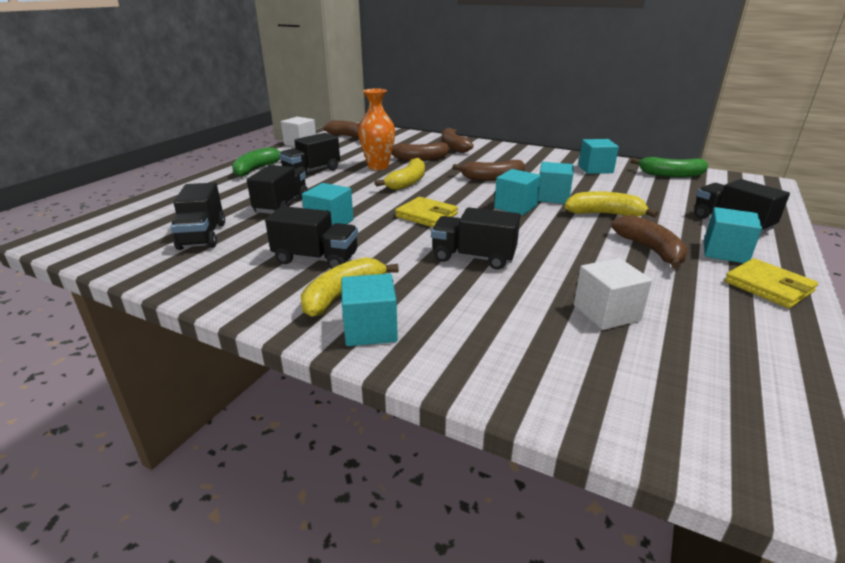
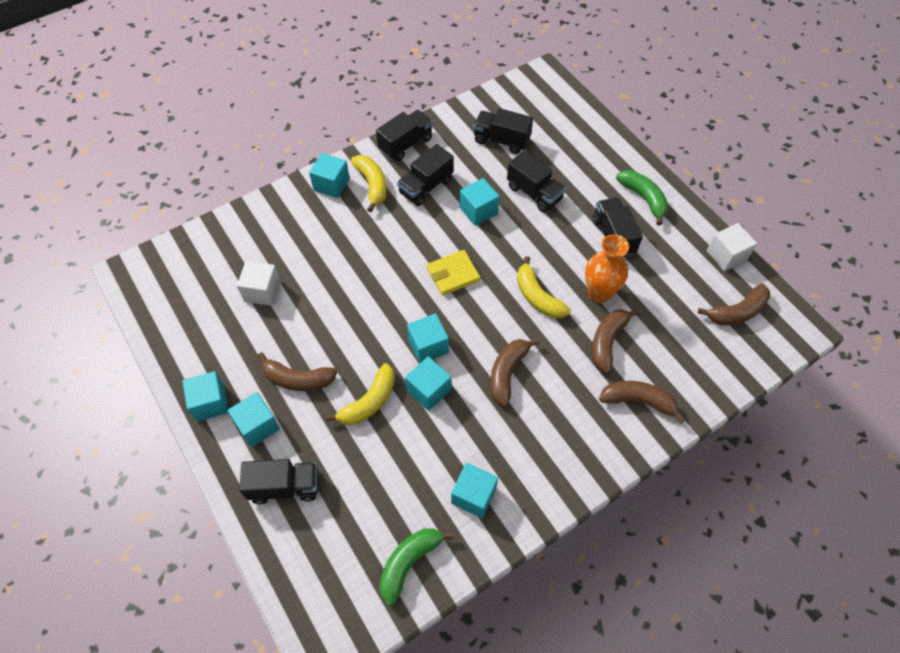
camera: 120 degrees right, 30 degrees up
(473, 257) = (367, 266): black truck -> black truck (405, 144)
(768, 286) = (210, 403): yellow wallet -> turquoise cube

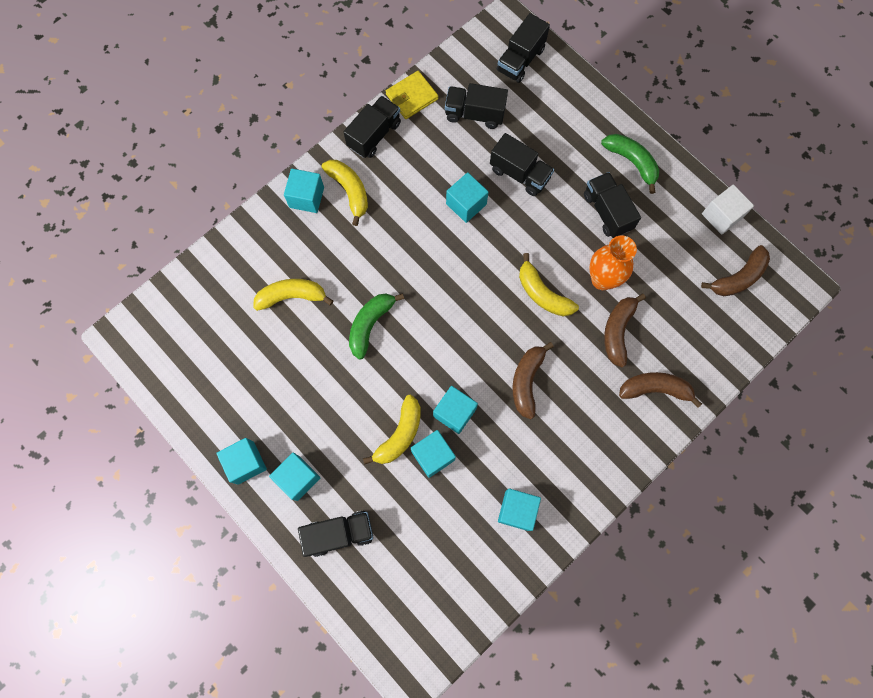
camera: 10 degrees left, 15 degrees up
(262, 291) = (265, 334): white cube -> none
(296, 263) = (292, 296): none -> yellow banana
(297, 379) = (325, 423): brown banana -> none
(409, 563) = (470, 584): green banana -> green banana (370, 325)
(426, 187) = (406, 184): black truck -> black truck (520, 60)
(428, 346) = (445, 365): turquoise cube -> turquoise cube (433, 455)
(453, 274) = (454, 282): yellow wallet -> yellow wallet (412, 97)

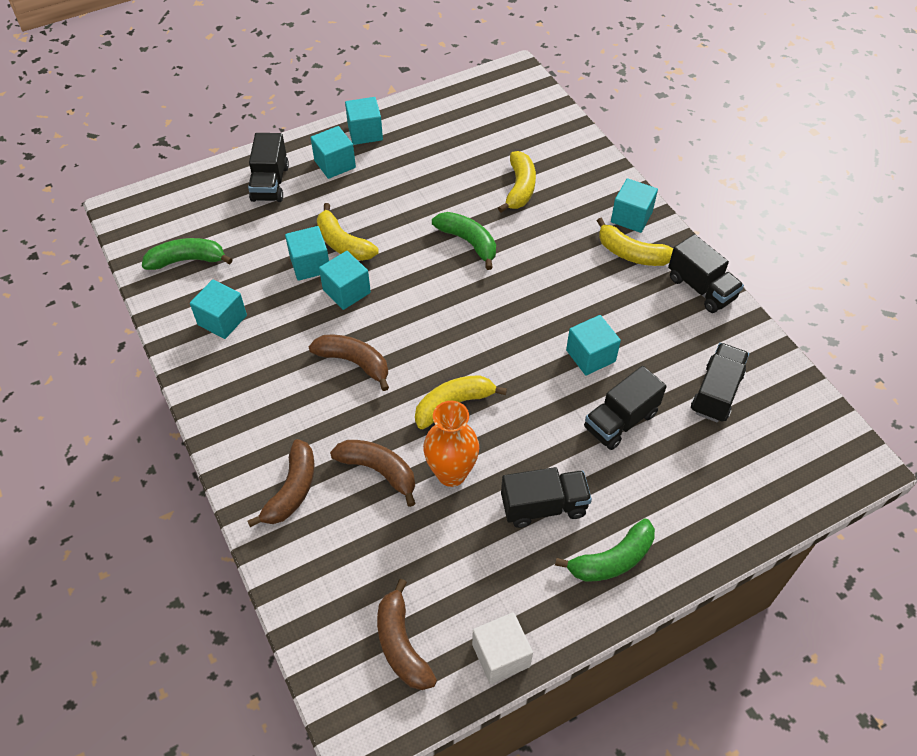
camera: 105 degrees right, 20 degrees down
(349, 191) = (631, 253): yellow banana -> yellow banana turned 45 degrees clockwise
(412, 97) = (750, 334): yellow wallet -> none
(458, 574) = (187, 260): none -> green banana
(520, 60) = (796, 465): black truck -> none

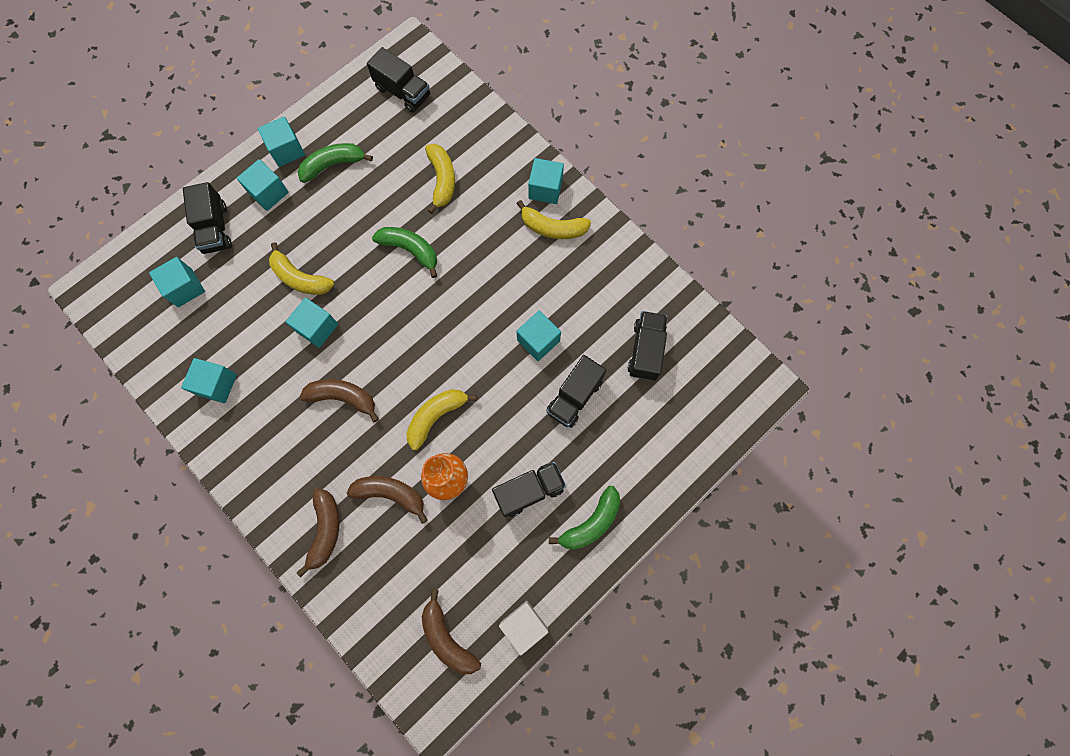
camera: 15 degrees left, 20 degrees up
(187, 260) = (165, 330): green banana -> green banana (333, 165)
(310, 264) = (277, 308): turquoise cube -> turquoise cube (185, 288)
(701, 288) = (617, 249): black truck -> black truck (403, 92)

